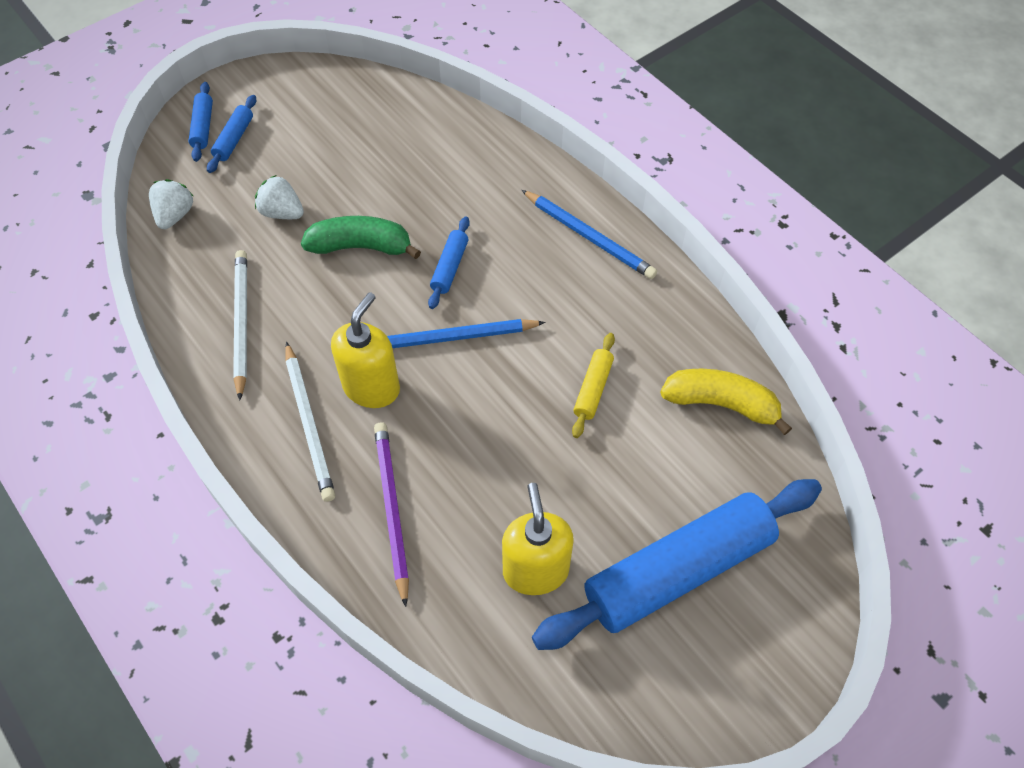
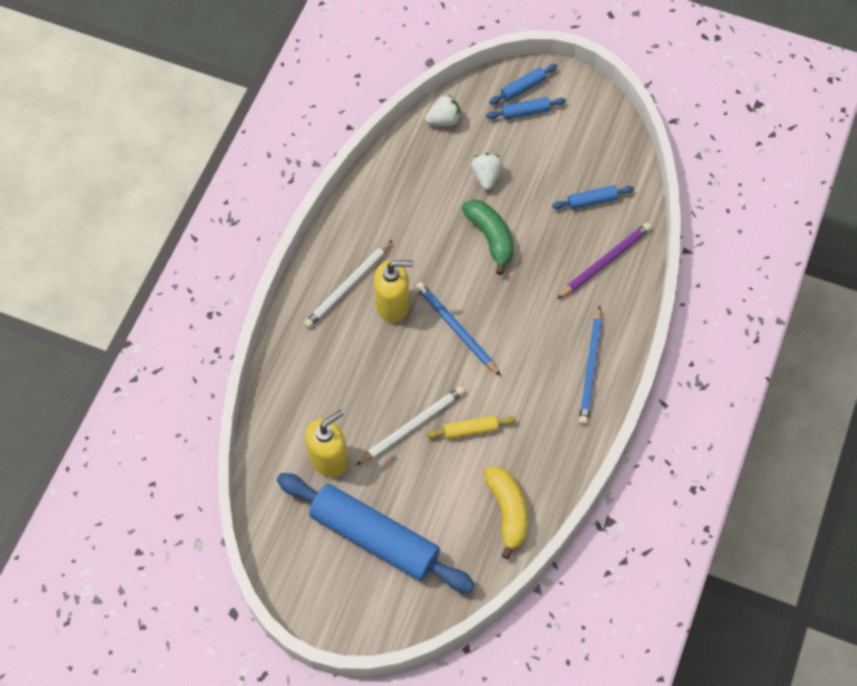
camera: 60 degrees right, 5 degrees up
(241, 323) = (391, 207): white pencil -> white pencil (412, 426)
(391, 509) = (321, 362): purple pencil -> purple pencil (605, 261)
(450, 267) = (509, 298): blue rolling pin -> blue rolling pin (592, 201)

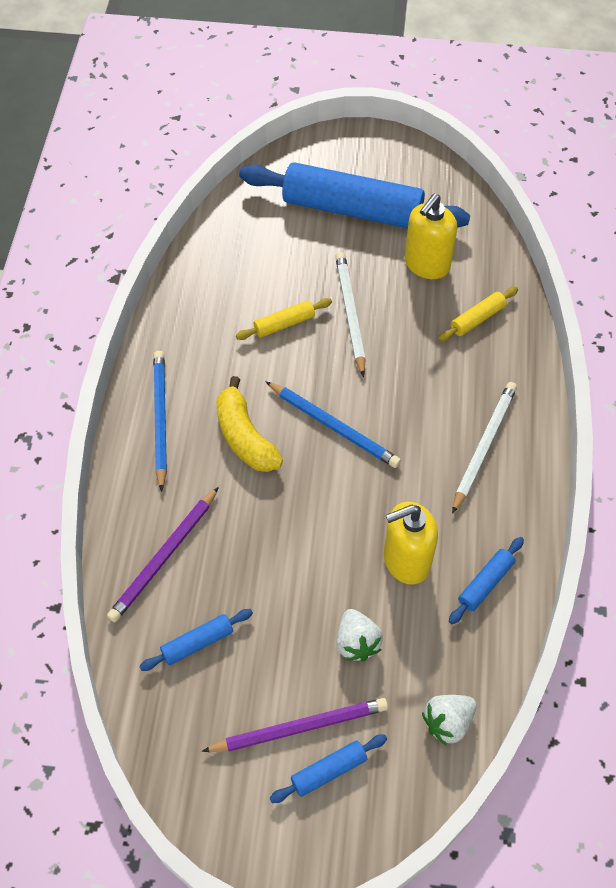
camera: 165 degrees right, 5 degrees down
(307, 394) = (477, 319): none -> yellow rolling pin
(393, 305) = (420, 437): yellow soap dispenser -> yellow soap dispenser (406, 560)
(412, 426) = (350, 314): white pencil -> white pencil turned 135 degrees clockwise
(490, 238) = (325, 553): green banana -> none
(508, 512) = (223, 258): yellow banana -> yellow banana (244, 437)
(523, 88) = (344, 816): blue rolling pin -> blue rolling pin (485, 583)
(537, 138) = (299, 727): none -> purple pencil

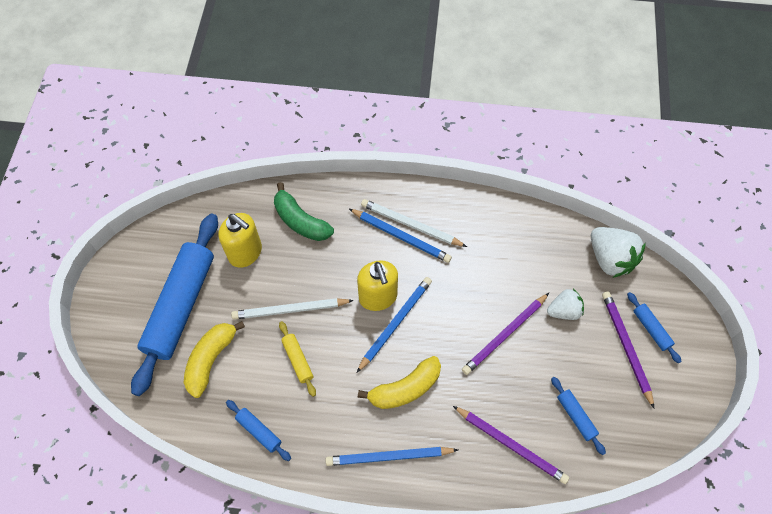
camera: 90 degrees left, 5 degrees up
(286, 242) = (211, 359): none -> yellow banana
(318, 559) = (505, 335): none -> purple pencil
(406, 560) = (502, 278): yellow soap dispenser -> yellow soap dispenser (378, 297)
(447, 722) = (610, 259): white strawberry -> white strawberry, size x1.59
(464, 434) = (401, 236): none -> blue pencil
(477, 319) = (300, 221): yellow rolling pin -> green banana
(485, 583) = (514, 231): blue rolling pin -> blue rolling pin (259, 431)

